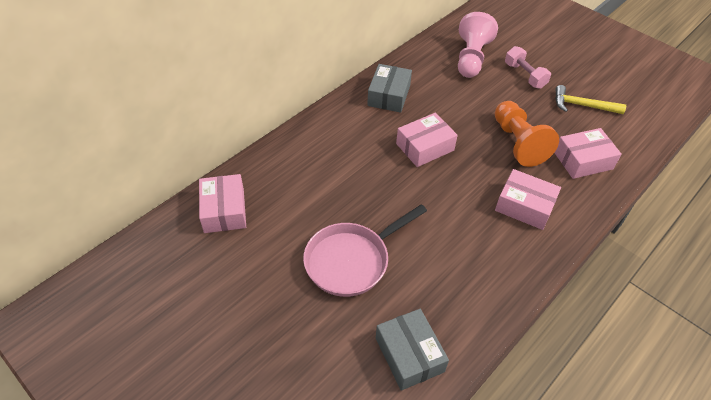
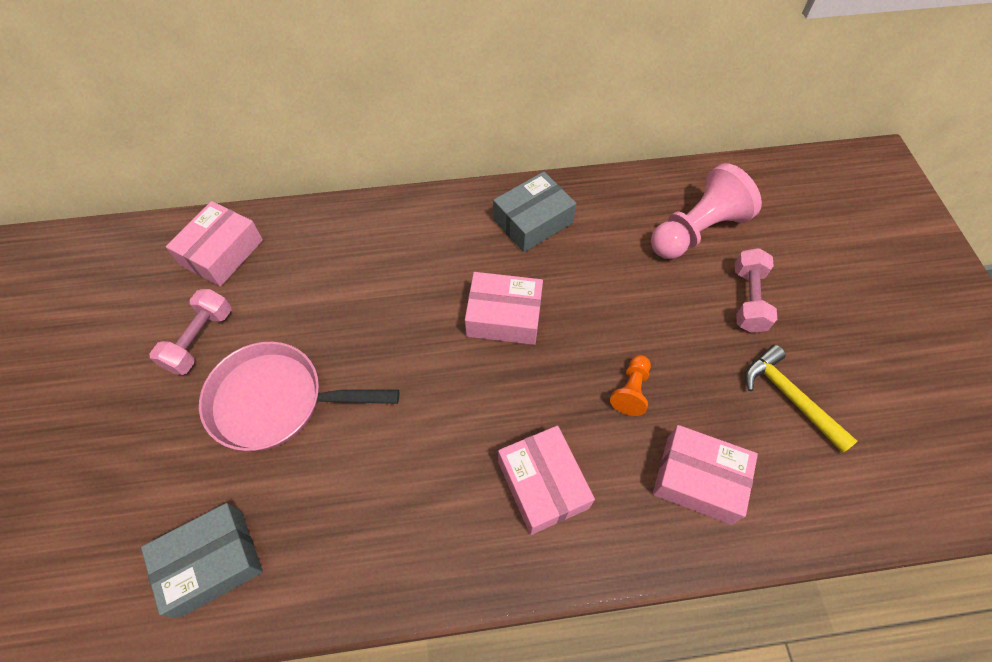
camera: 40 degrees right, 10 degrees up
(267, 261) = (200, 340): none -> pink dumbbell
(409, 354) = (212, 563): grey box -> grey box turned 45 degrees clockwise
(518, 143) = (631, 390): orange pawn -> orange pawn, size x0.50

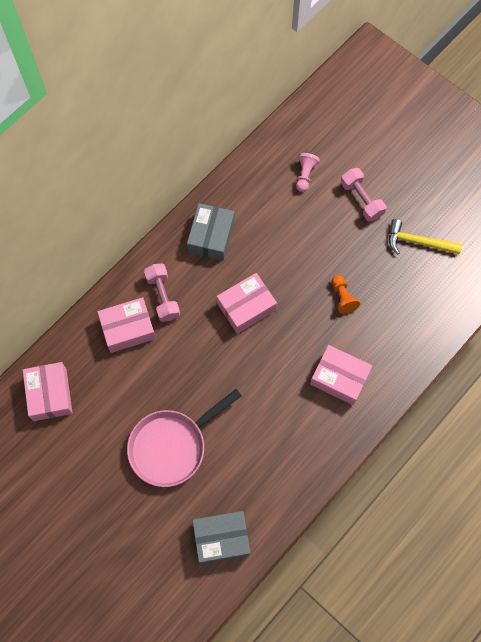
camera: 40 degrees left, 10 degrees up
(200, 340) = (95, 450): pink dumbbell -> pink dumbbell (163, 296)
(212, 563) = (221, 538): grey box -> grey box turned 60 degrees clockwise
(696, 231) = (305, 175): pink pawn -> pink pawn, size x0.50
(698, 479) = (406, 318): pink box -> pink box (128, 328)

